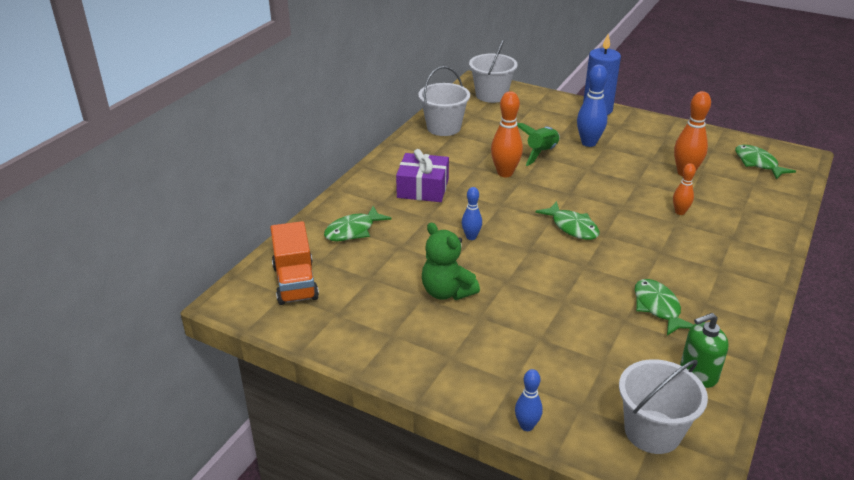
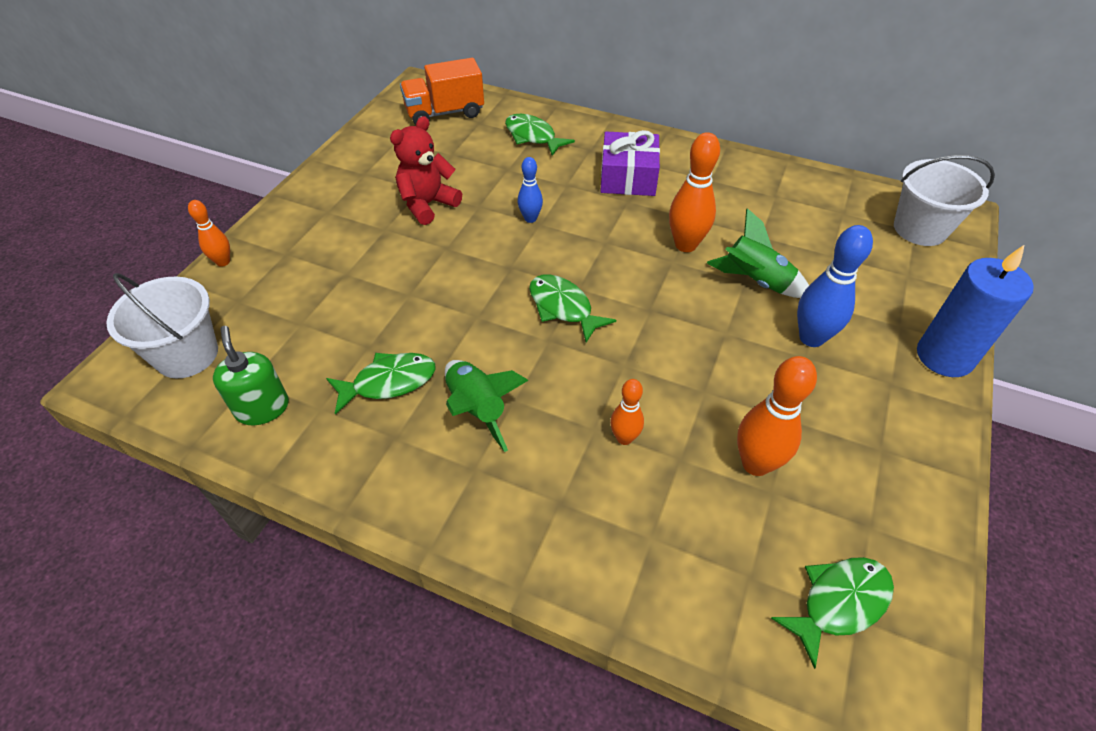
camera: 85 degrees right, 15 degrees up
(443, 127) = (790, 186): white bucket -> none
(447, 292) = (427, 204): green teddy bear -> red teddy bear
(526, 426) = (223, 262): blue bowling pin -> orange bowling pin
(572, 227) = (563, 307): green fish -> green fish turned 90 degrees clockwise
(672, 267) = (477, 409): none -> green rocket

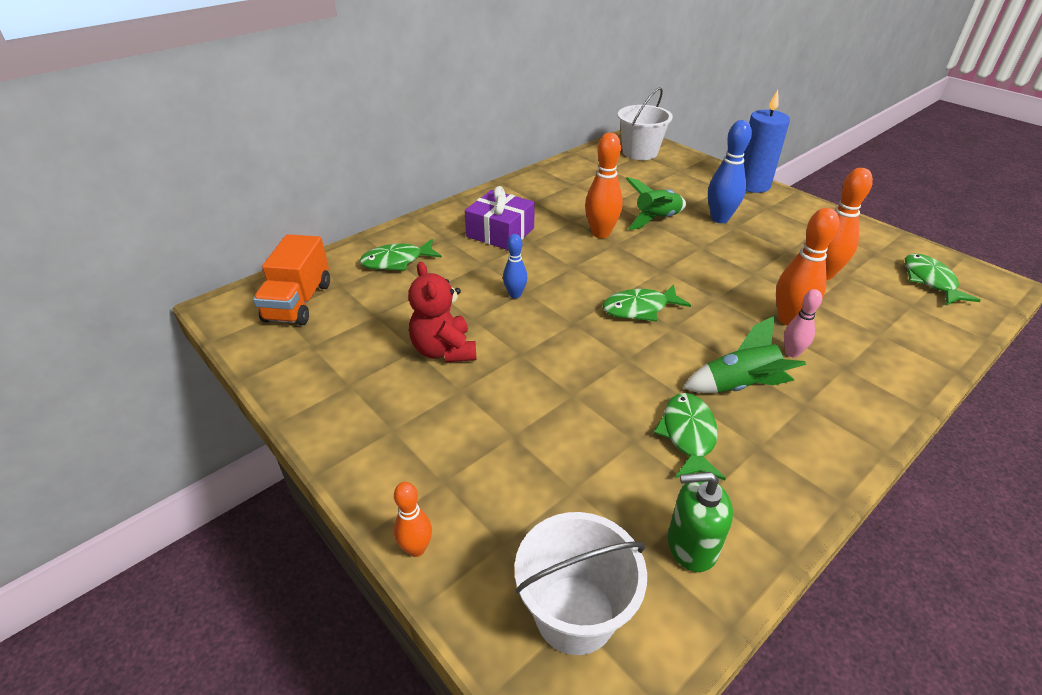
camera: 65 degrees left, 10 degrees down
(559, 448) = (792, 353): none -> pink bowling pin
(624, 438) = (789, 319): orange bowling pin -> orange bowling pin, size x1.70

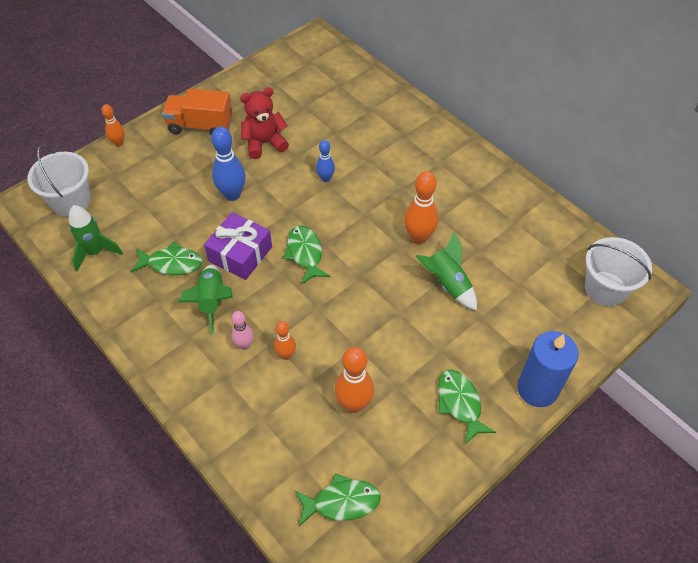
camera: 90 degrees right, 15 degrees up
(298, 302) = (319, 68): orange truck -> orange truck (200, 126)
(397, 261) = (370, 110): green fish -> green fish (460, 403)
(500, 232) = (416, 168): purple gift -> purple gift (240, 254)
(691, 545) = (95, 252): green soap dispenser -> green rocket
(719, 219) = (454, 339): blue bowling pin -> blue bowling pin (232, 194)
(789, 319) = (286, 355): orange bowling pin -> orange bowling pin, size x0.59

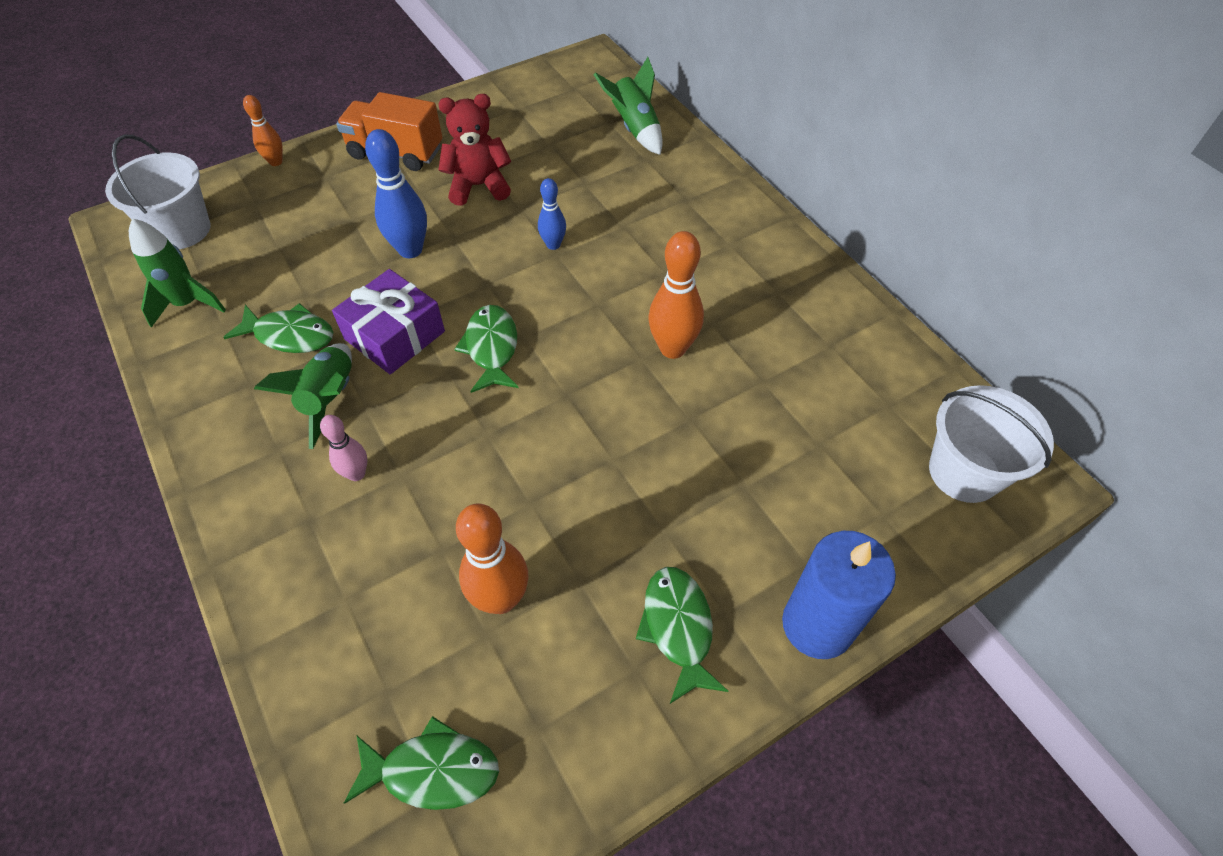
camera: 10 degrees right, 0 degrees up
(286, 355) = (416, 500): orange bowling pin -> none
(447, 284) = (701, 425): green rocket -> green rocket (634, 129)

